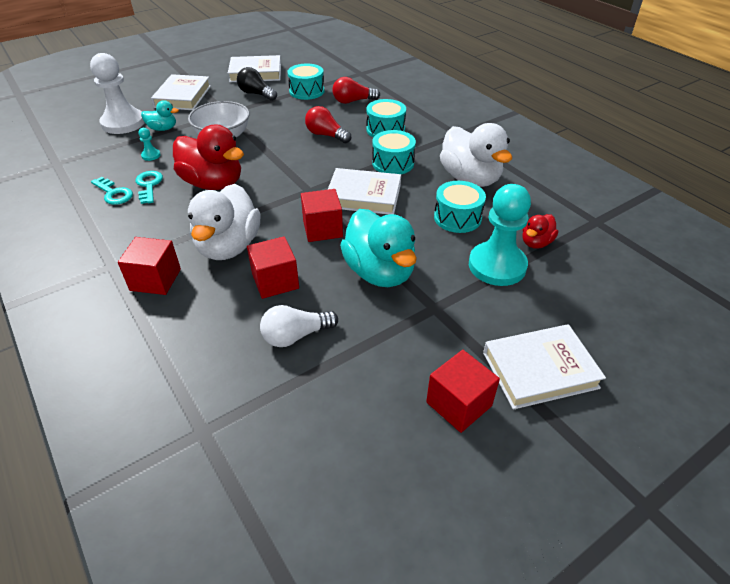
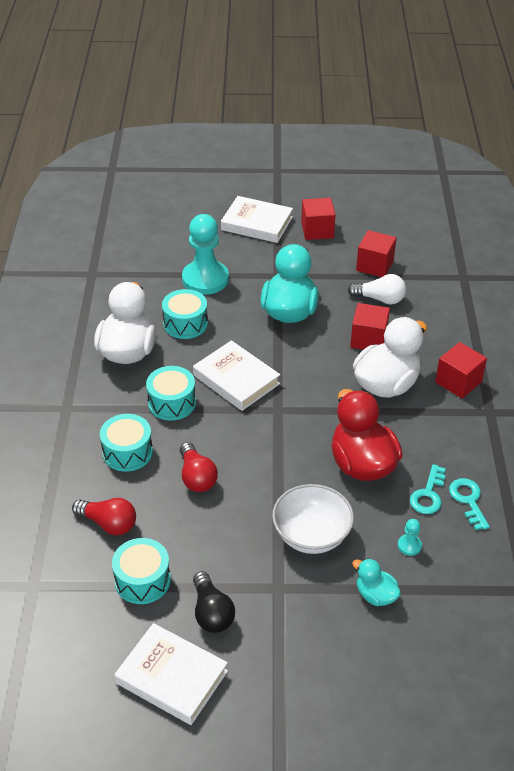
camera: 145 degrees left, 0 degrees up
(123, 123) = (422, 639): white pawn -> none
(183, 96) = (315, 666): white book -> none
(322, 229) = (299, 364): red cube -> red cube (375, 265)
(536, 243) = (157, 280): red duck -> none

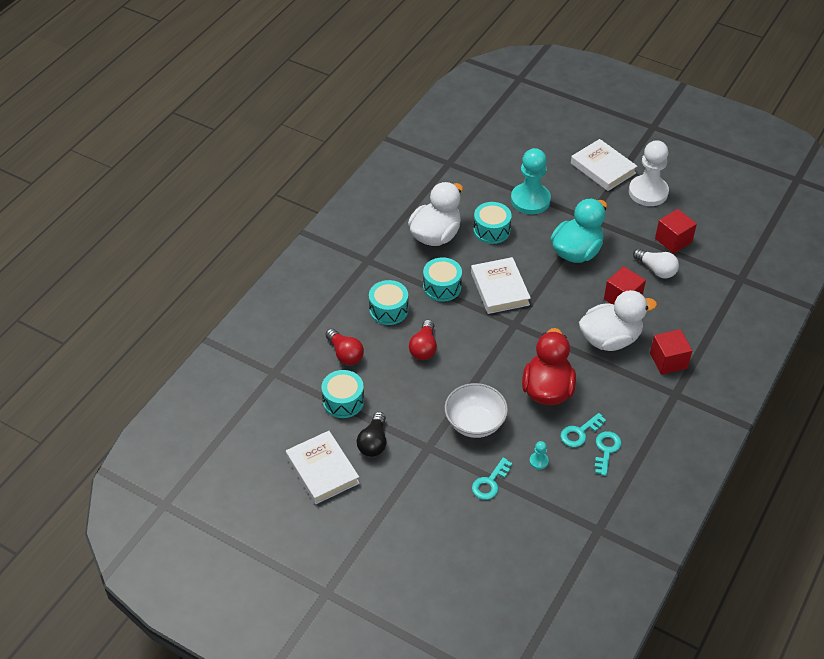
camera: 30 degrees right, 5 degrees up
(317, 230) = (648, 192): red cube -> white pawn
(375, 595) = (490, 482): turquoise duck -> turquoise key

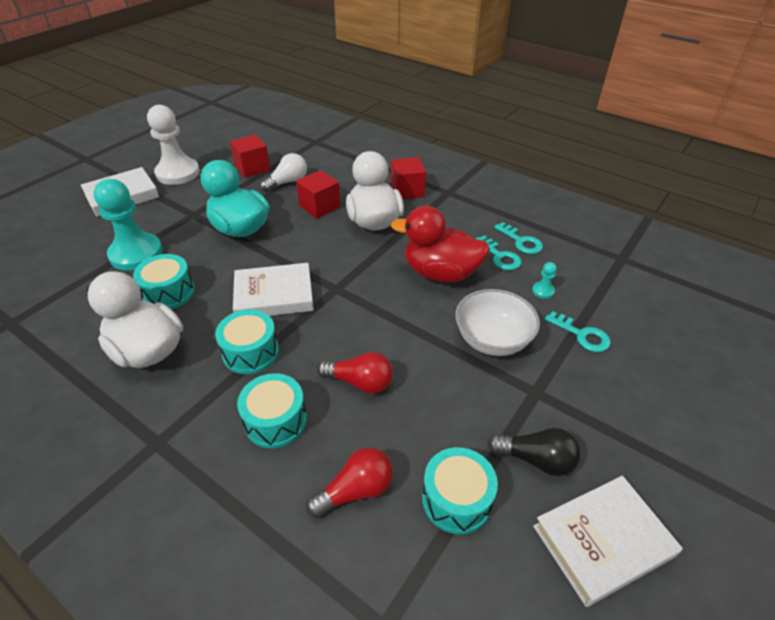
camera: 85 degrees left, 5 degrees down
(606, 450) = (521, 241): turquoise key -> turquoise key turned 150 degrees counterclockwise

